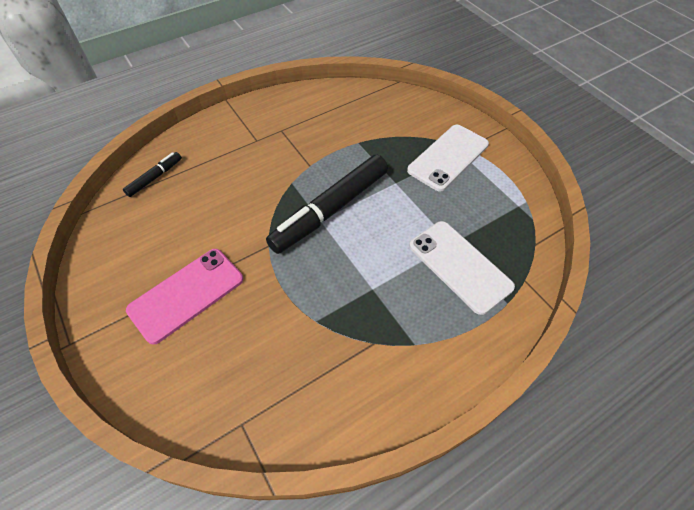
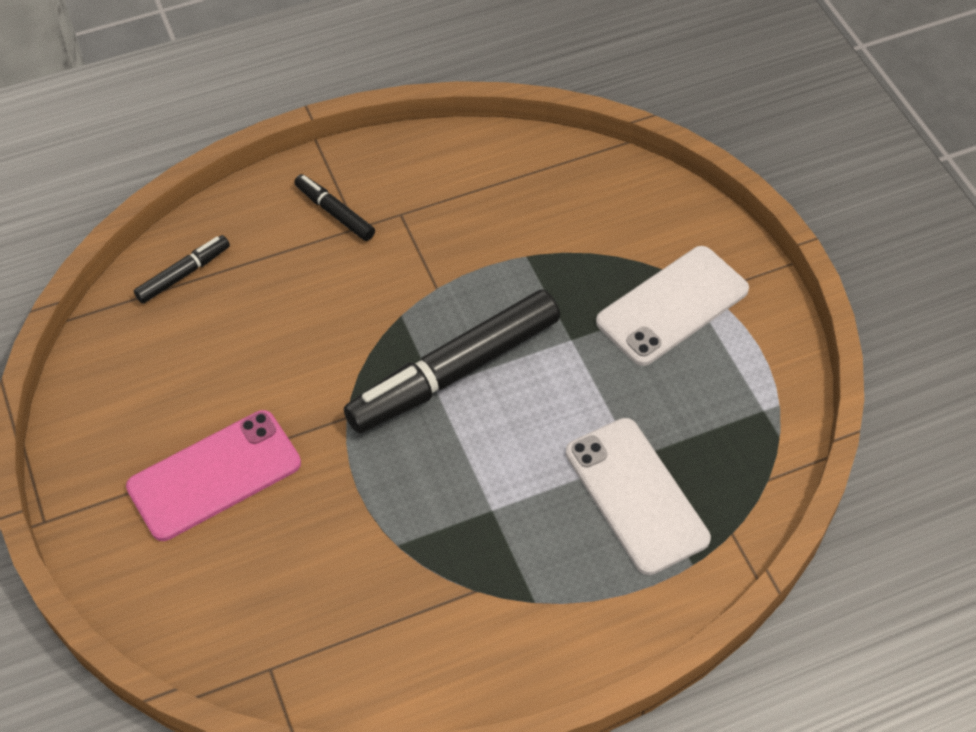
camera: 10 degrees right, 0 degrees up
(242, 134) = (334, 212): none -> black marker

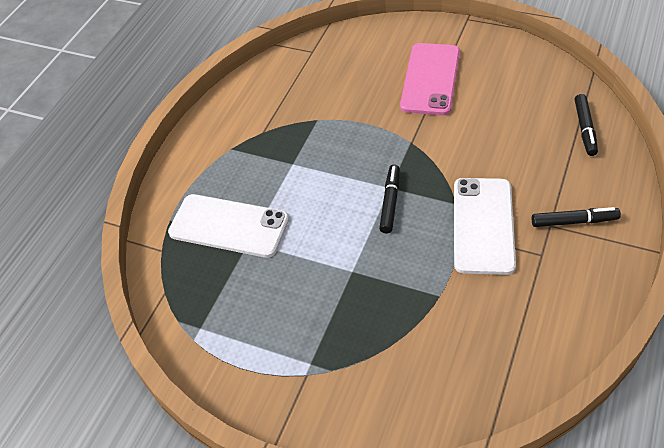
camera: 140 degrees right, 5 degrees down
(454, 372) = (390, 202): black marker -> black marker, size x0.47
(672, 306) = (318, 345): white phone -> white phone (483, 225)

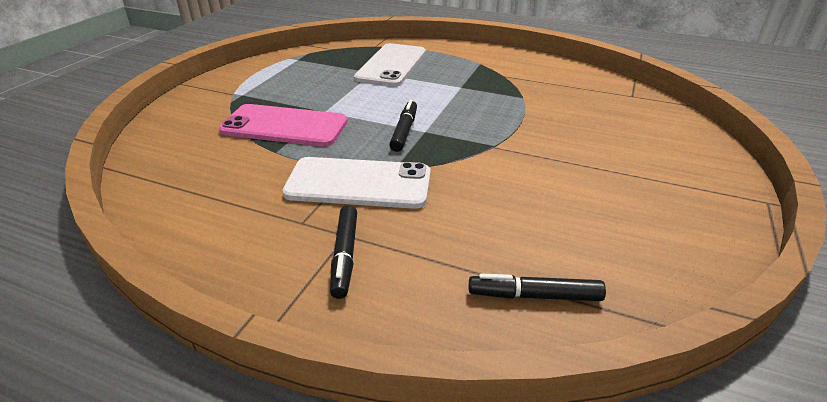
camera: 85 degrees right, 15 degrees down
(390, 202) = (404, 131): black marker -> black marker turned 90 degrees counterclockwise
(430, 79) = (611, 163): pink phone -> pink phone (284, 126)

